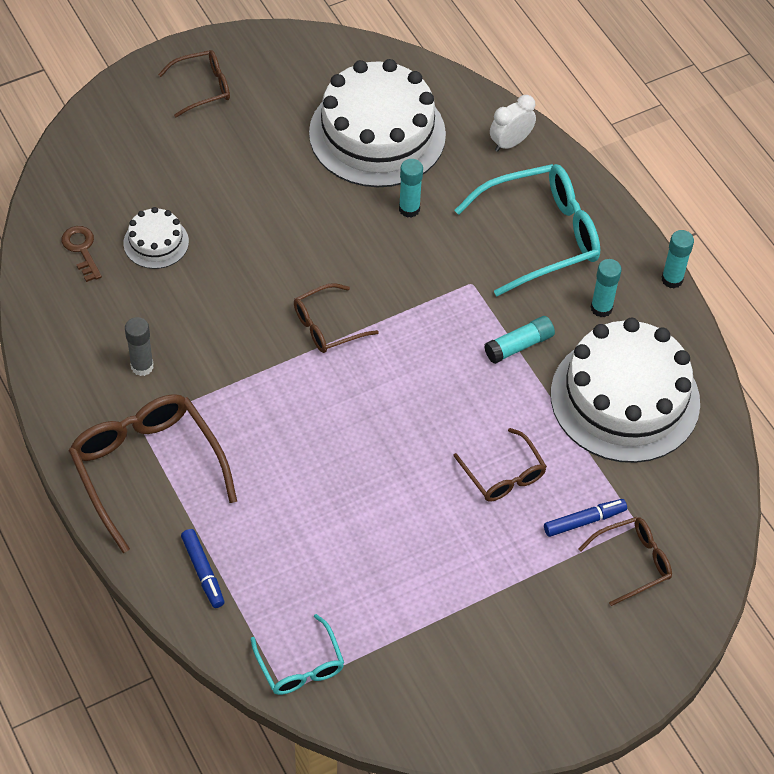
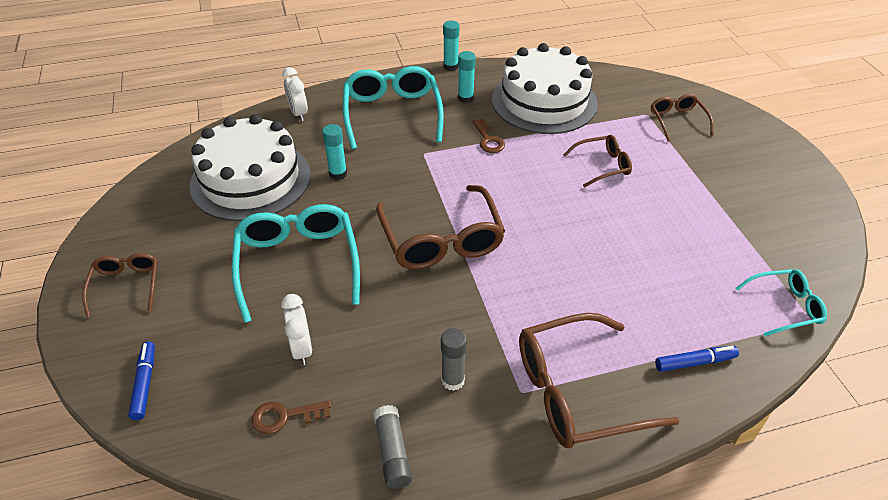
camera: 75 degrees left, 10 degrees down
(59, 334) = (392, 452): none -> grey glue stick
(156, 242) = (302, 349): white cake -> white clock
(260, 210) = (298, 264): none -> turquoise glasses
(327, 326) = (441, 239): brown glasses -> brown glasses, size x1.81
(519, 345) = (488, 140): turquoise glue stick -> brown key
(584, 521) = (644, 135): blue marker -> blue marker (145, 384)

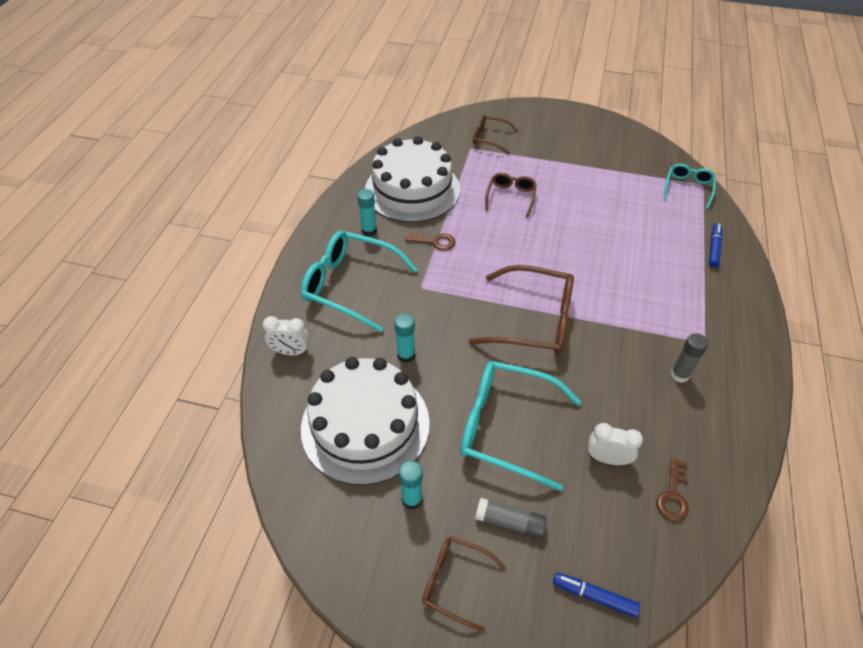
camera: 60 degrees left, 5 degrees up
(392, 452) = (730, 437): grey glue stick -> grey glue stick (510, 522)
(450, 66) = (315, 220): turquoise glue stick -> turquoise glue stick (412, 499)
(578, 392) = (715, 313): brown glasses -> none

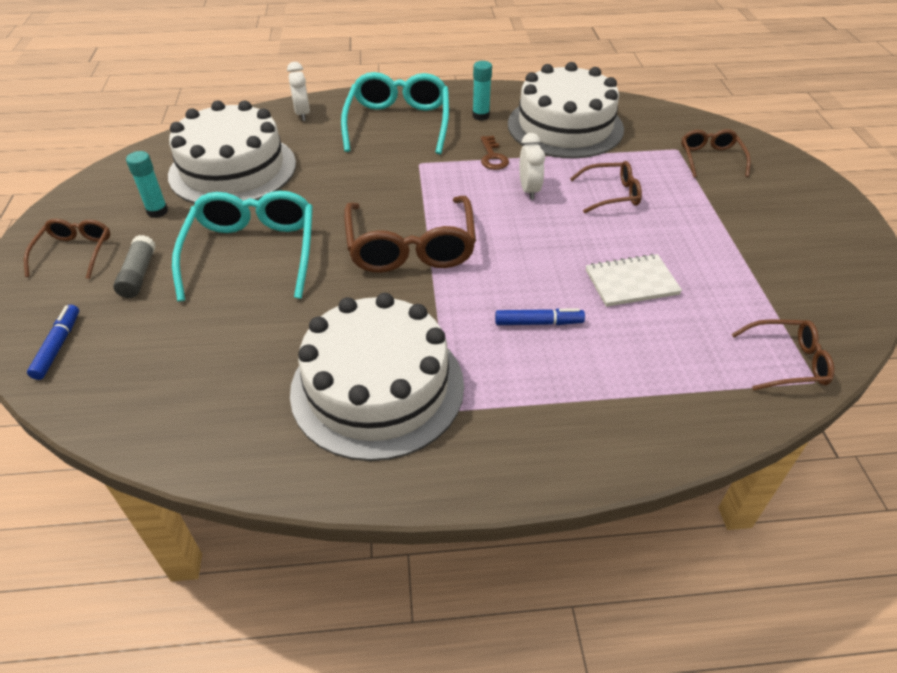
camera: 70 degrees right, 5 degrees down
(406, 355) = (323, 173): turquoise glue stick -> none
(606, 221) = (631, 282): none -> white notebook
(607, 458) = (228, 334): white clock -> white clock (529, 190)
(673, 495) = (186, 398): brown key -> none
(679, 375) = (377, 387): grey glue stick -> white cake
(688, 188) = (786, 362): turquoise glasses -> brown glasses
(714, 248) = (661, 407): blue marker -> blue marker (538, 323)

